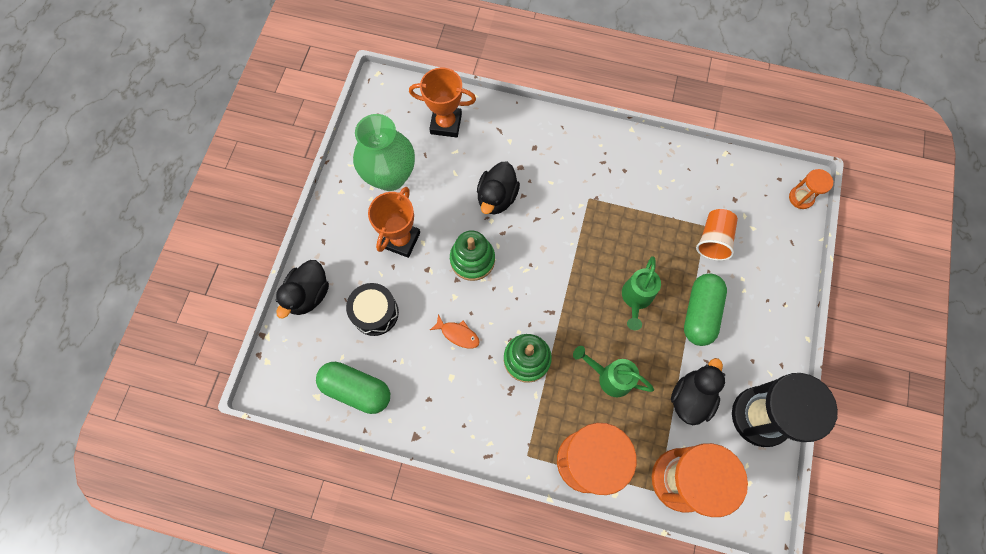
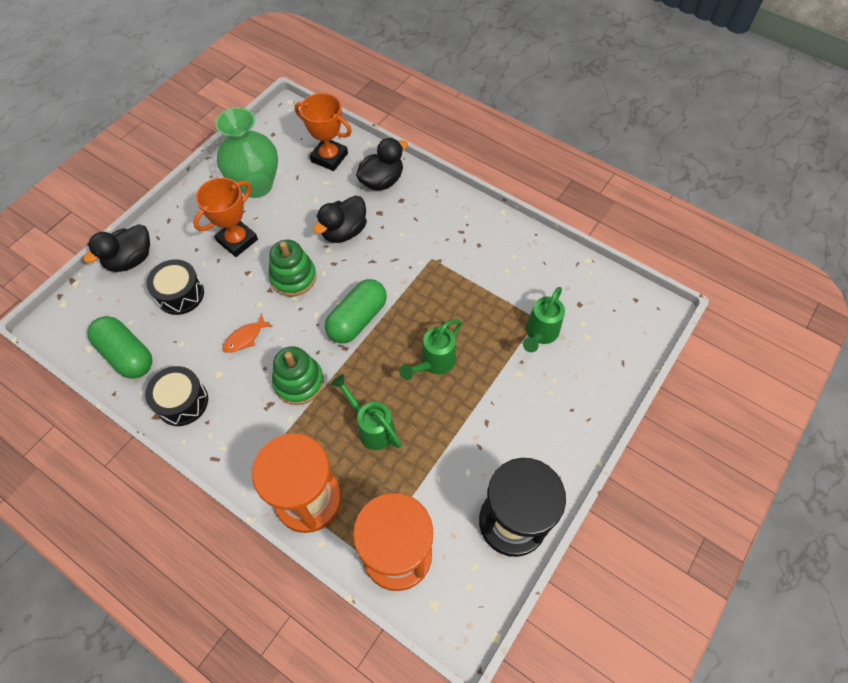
camera: 20 degrees right, 10 degrees down
(432, 415) = (182, 402): none -> black drum
(458, 334) = (245, 338): orange fish -> orange fish turned 90 degrees clockwise
(691, 397) = (446, 476): black duck -> black duck (382, 181)
(700, 313) = (493, 398): green capsule -> green capsule (357, 319)
(713, 240) = (539, 334): orange cup -> green watering can
(801, 198) = (651, 324): orange hourglass -> none

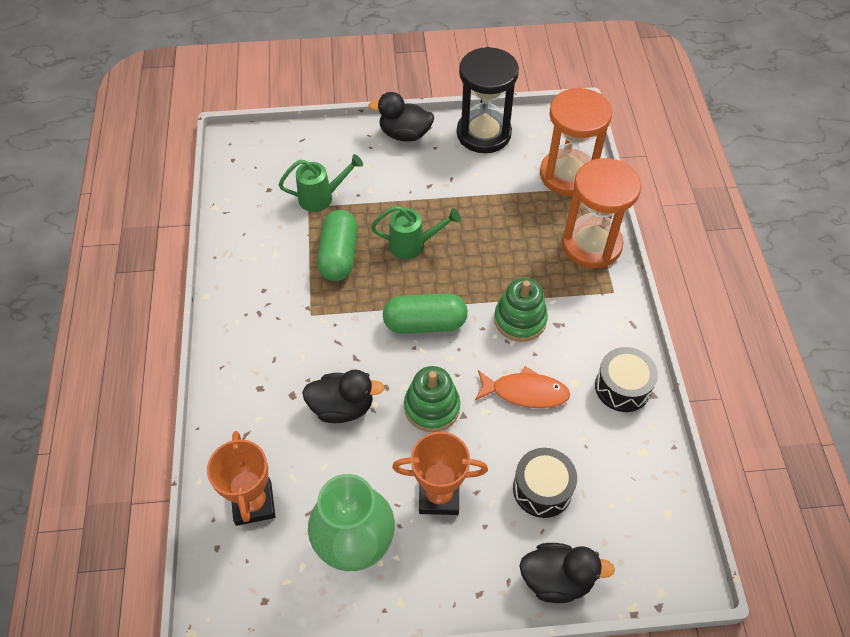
camera: 130 degrees left, 5 degrees down
(126, 355) = (637, 473): green capsule -> green capsule (339, 255)
(245, 338) = (525, 392): orange fish -> orange fish, size x1.55
(371, 427) = (503, 247): green watering can -> none
(382, 181) = (248, 424): black duck -> black duck (404, 134)

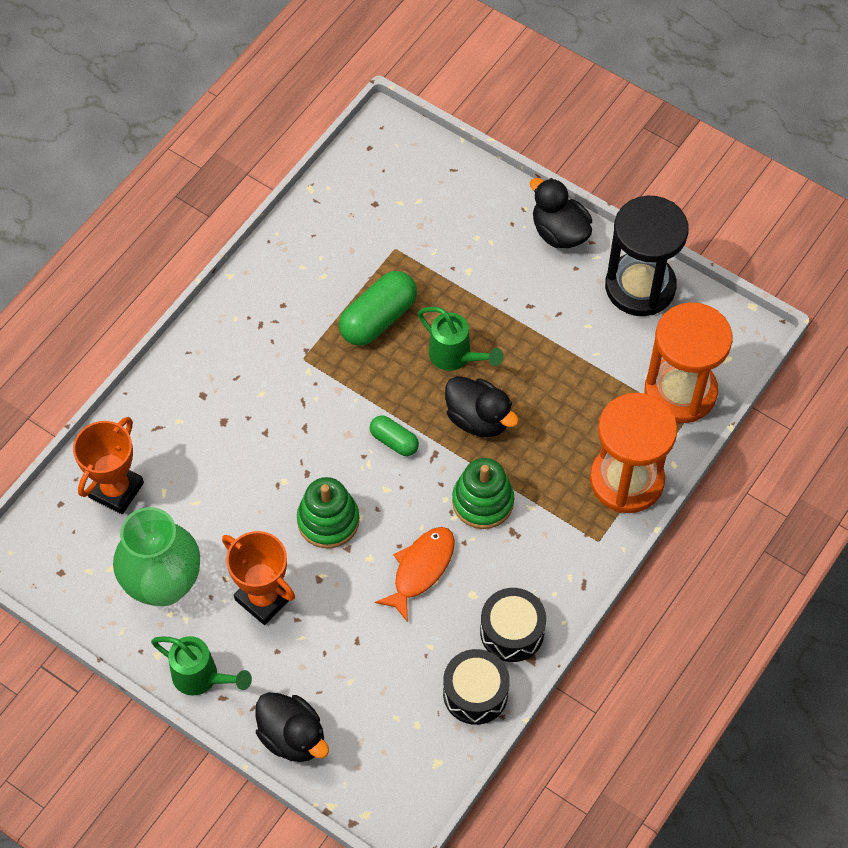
camera: 40 degrees right, 5 degrees up
(322, 197) = (416, 247): green watering can -> green watering can (202, 678)
(342, 407) = (254, 463): black duck -> black duck (478, 419)
(425, 323) = (394, 441): green capsule -> green capsule, size x0.57
(525, 392) = (421, 569): orange fish -> orange fish turned 105 degrees counterclockwise
(542, 489) = (352, 660): black drum -> black drum (475, 693)

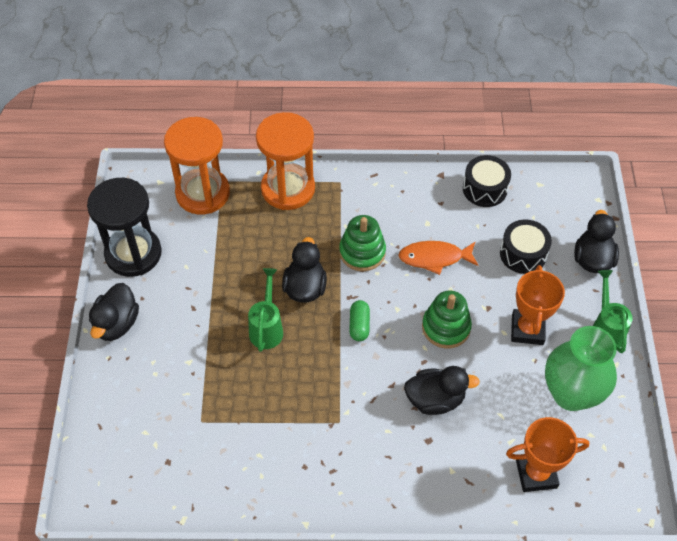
camera: 125 degrees left, 5 degrees down
(259, 455) = (435, 399): none -> black duck
(378, 319) = (270, 394): green capsule -> none
(512, 632) = (433, 192): black drum -> black drum (523, 254)

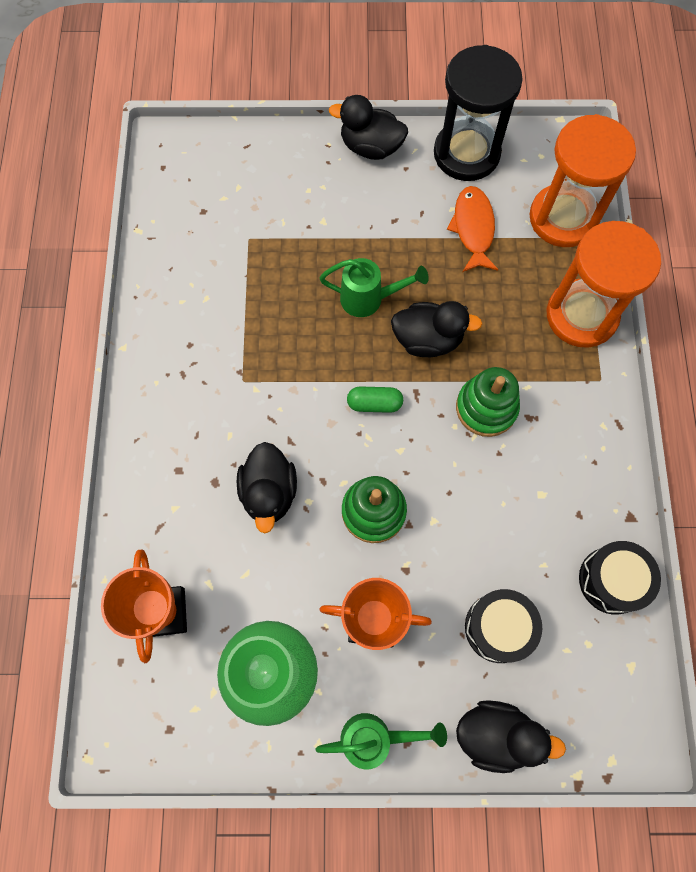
camera: 90 degrees right, 15 degrees up
(434, 258) = (483, 501): orange fish -> orange fish (473, 228)

